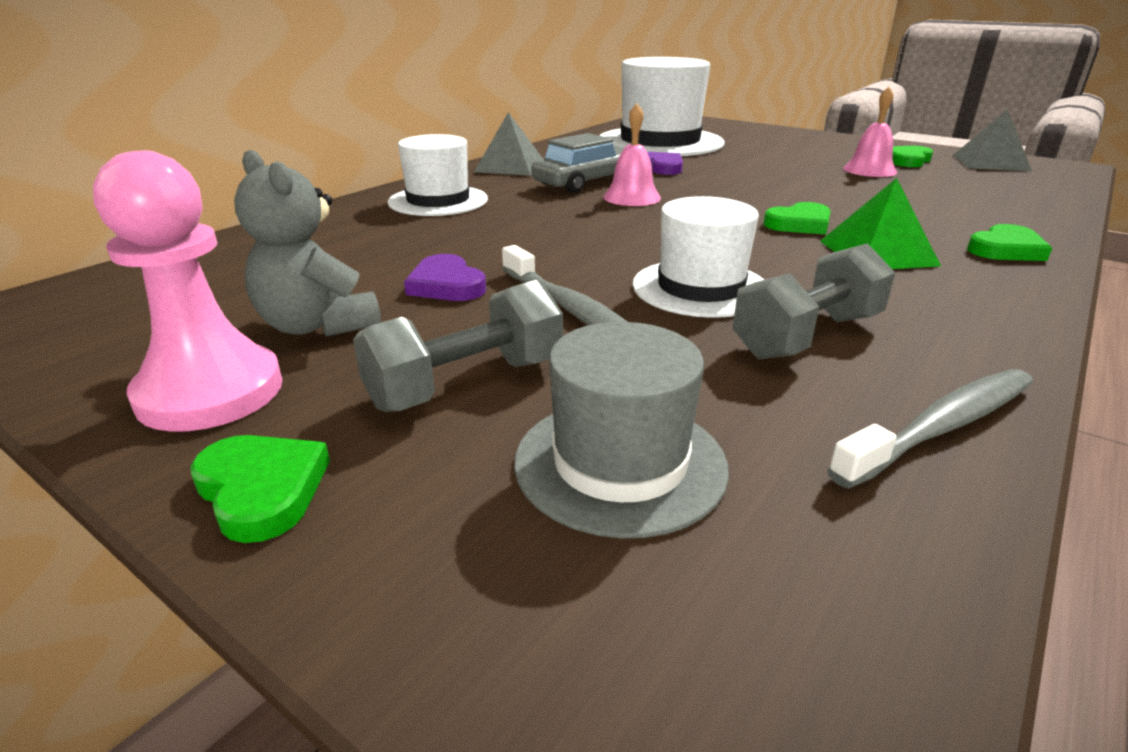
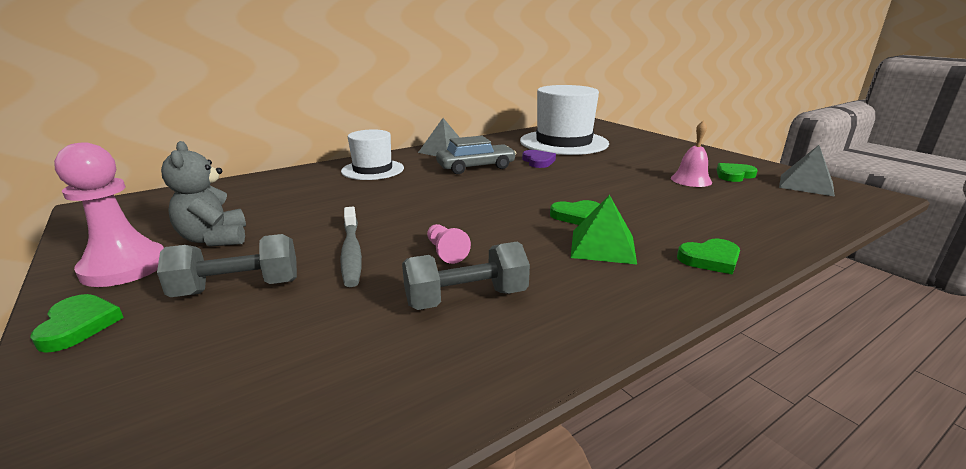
camera: 20 degrees right, 5 degrees down
(446, 285) = (306, 225): purple heart -> none
(620, 463) = (248, 355): grey hat -> none
(632, 197) = (490, 181): pink bell -> none
(700, 288) = (445, 252): white hat -> pink pawn
(941, 427) = (463, 382): grey toothbrush -> none

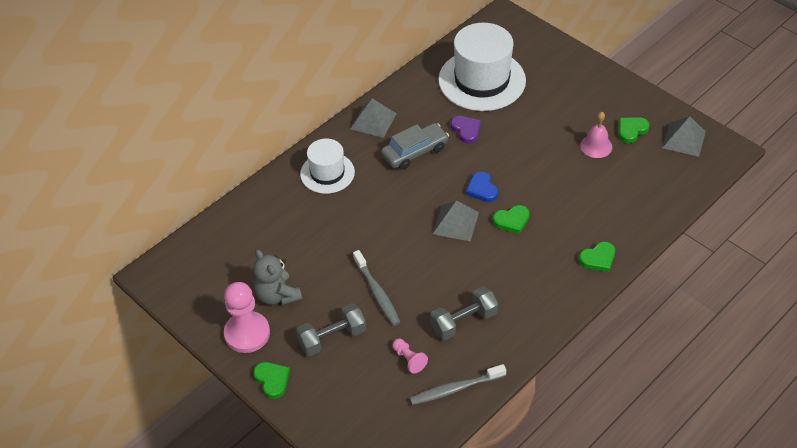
camera: 10 degrees left, 25 degrees up
(397, 397) = (455, 389): none -> grey toothbrush
(445, 252) = (436, 281): pink pawn -> pink pawn (409, 359)
(499, 210) = (456, 223): none -> grey pyramid
(543, 192) = (482, 189): none -> blue heart
(603, 246) = (533, 256): green pyramid -> none

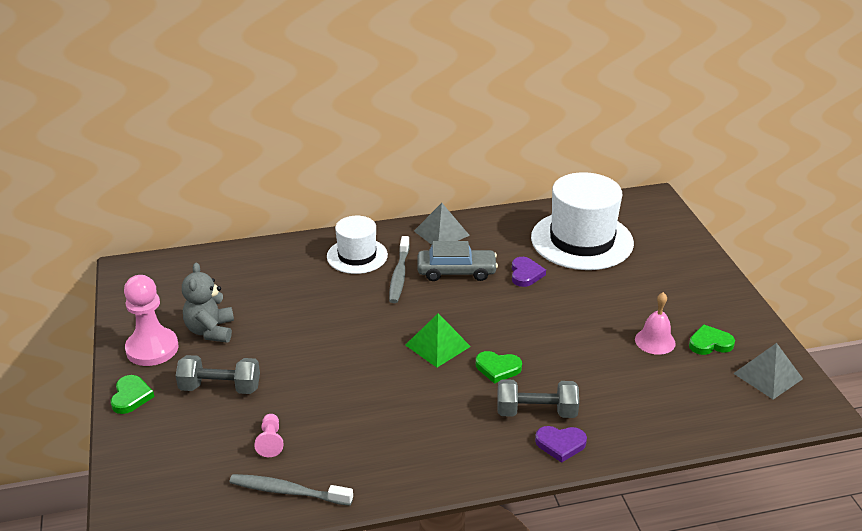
camera: 30 degrees right, 15 degrees down
(377, 292) = (301, 370): grey toothbrush -> grey toothbrush (399, 275)
(456, 223) = (438, 345): grey pyramid -> green pyramid
(463, 321) = (358, 434): grey dumbbell -> grey dumbbell (536, 412)
(482, 189) = (493, 328): blue heart -> none
(598, 258) = (560, 444): green heart -> purple heart

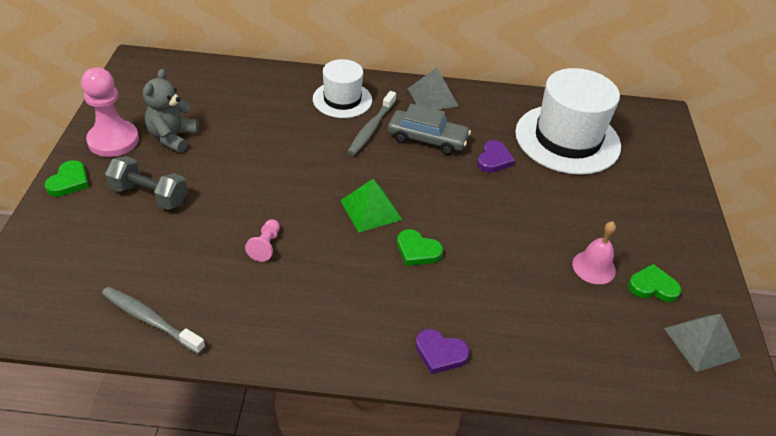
camera: 15 degrees right, 10 degrees up
(270, 441) = (163, 263): pink pawn -> pink pawn (265, 246)
(536, 412) = (433, 309): grey dumbbell -> none

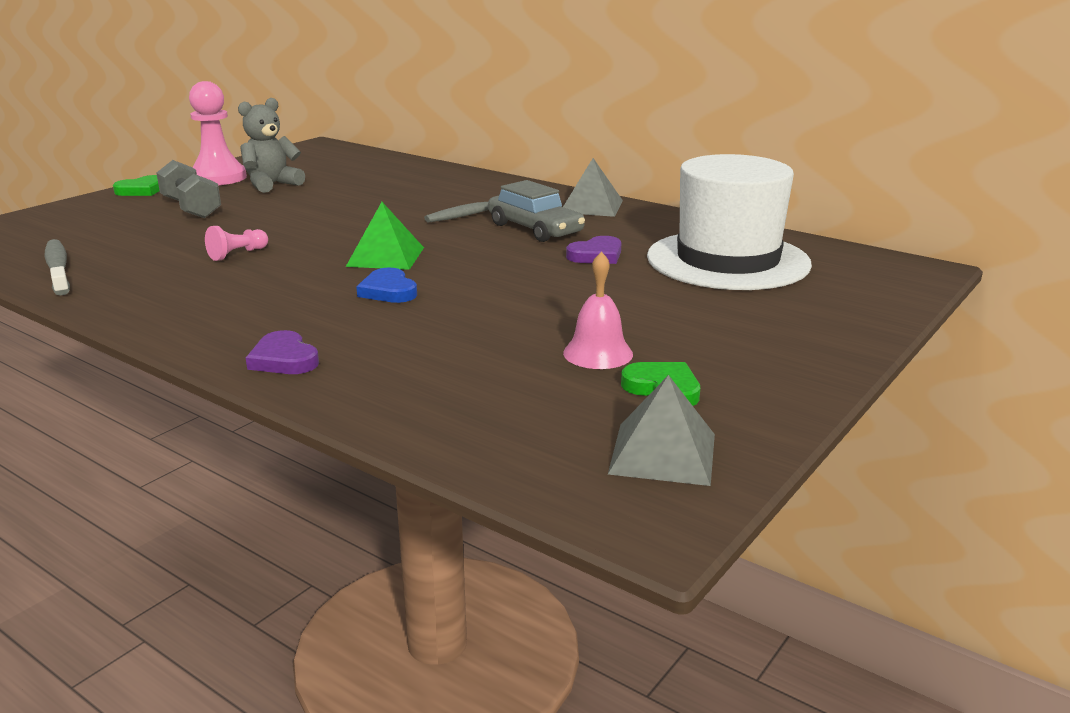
camera: 35 degrees right, 20 degrees down
(342, 99) = (481, 192): white hat -> none
(417, 250) = (388, 291): green heart -> blue heart

